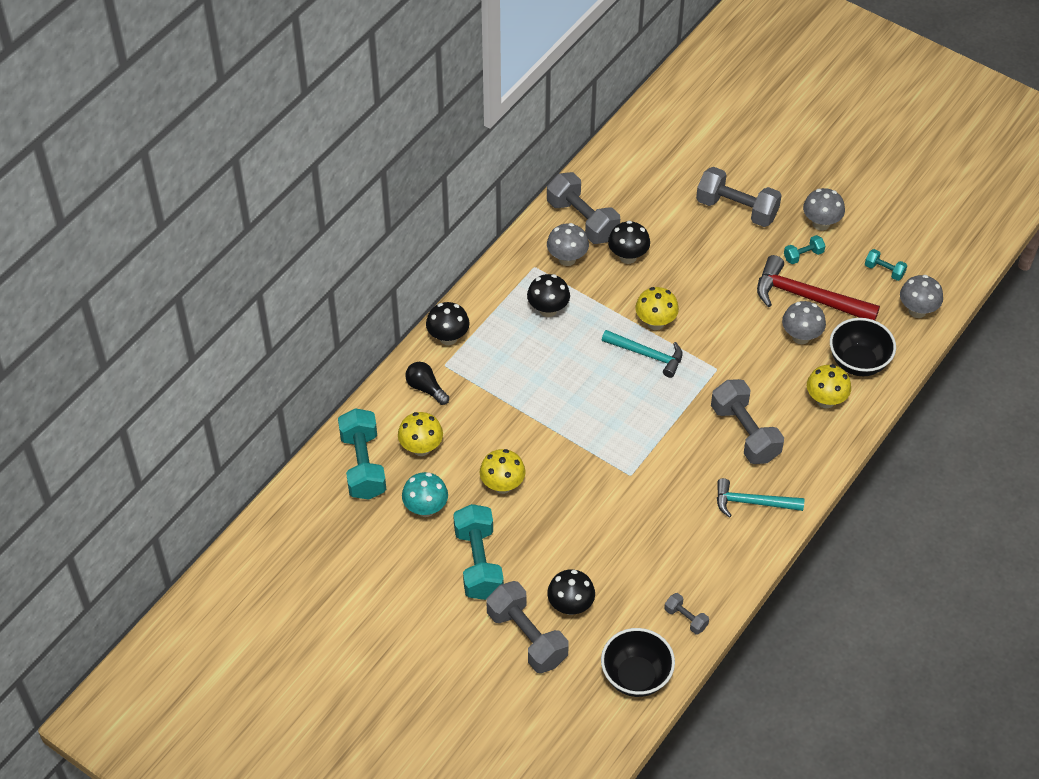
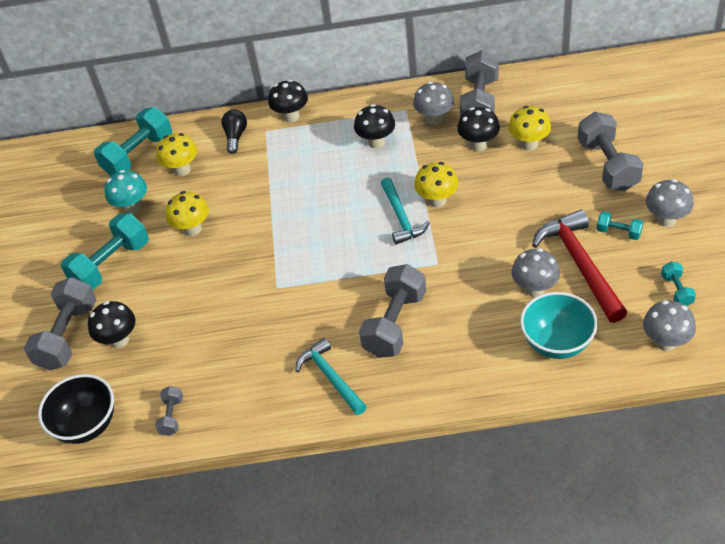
camera: 55 degrees right, 5 degrees down
(825, 400) = (490, 350): yellow mushroom -> yellow mushroom (529, 144)
(858, 362) = (557, 343): black bowl -> turquoise bowl

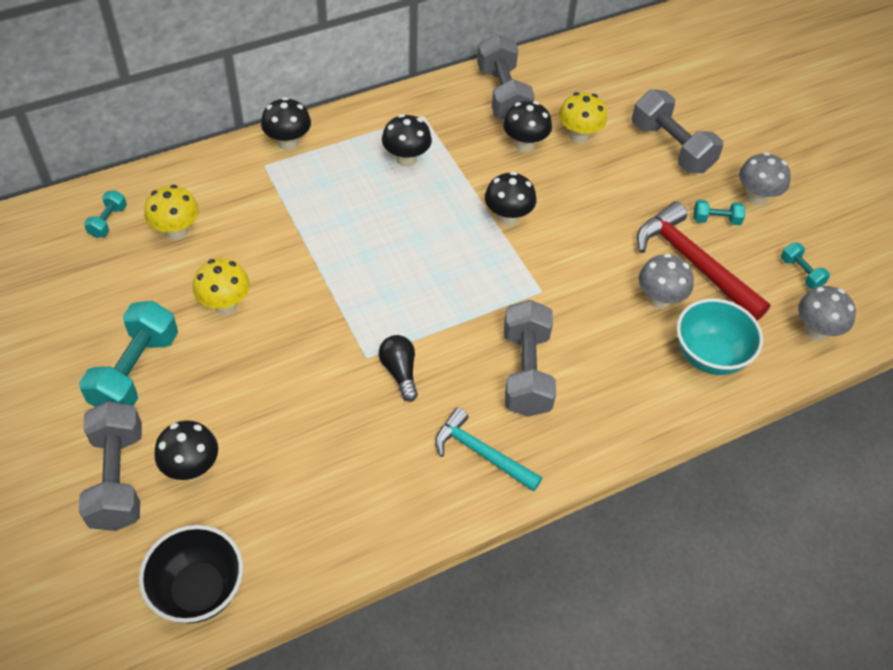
camera: 30 degrees left, 5 degrees up
(132, 207) = (130, 291): turquoise mushroom -> none
(138, 155) = (108, 221): turquoise dumbbell -> turquoise dumbbell, size x0.49
(172, 416) = (307, 550): grey dumbbell -> none
(235, 137) = (228, 178): black light bulb -> black light bulb (400, 372)
(401, 217) = (476, 244): turquoise hammer -> none
(434, 119) = (461, 122): grey mushroom -> none
(437, 200) = (508, 217): yellow mushroom -> black mushroom

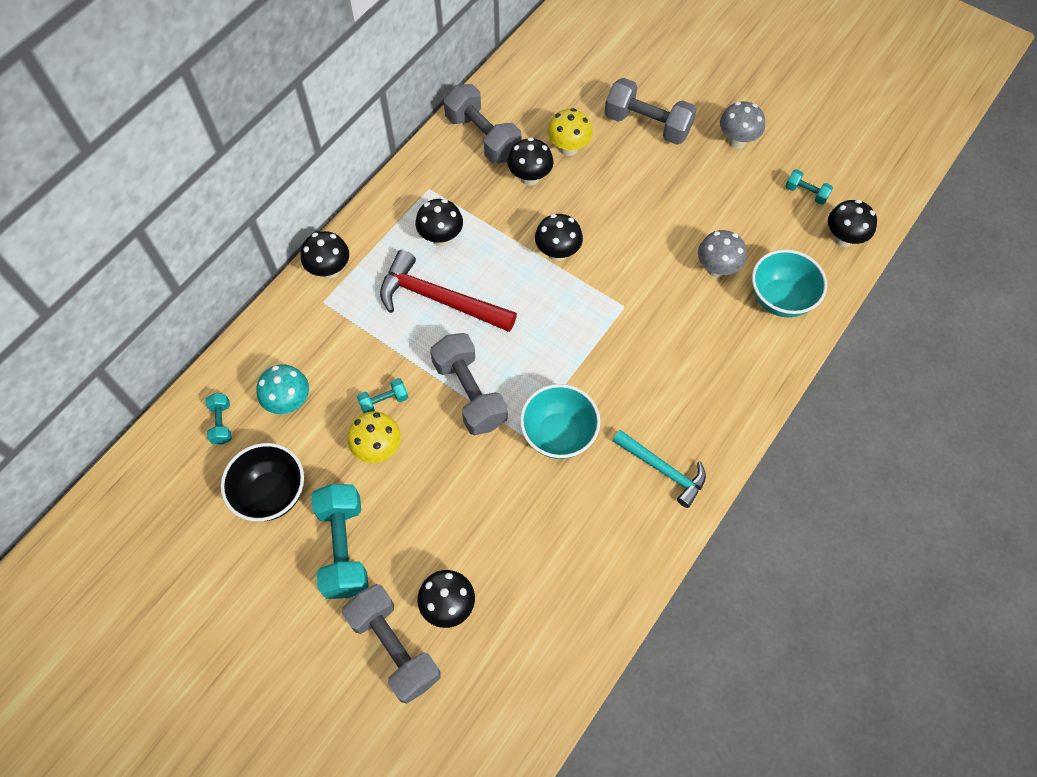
camera: 25 degrees left, 10 degrees up
(176, 231) = (289, 402): yellow mushroom -> turquoise mushroom
(198, 590) = (522, 702): black bowl -> black bowl (271, 494)
(400, 372) = (558, 434): black light bulb -> turquoise bowl
(481, 453) = (663, 470): turquoise hammer -> turquoise hammer turned 150 degrees counterclockwise
(526, 372) = (654, 383): grey dumbbell -> grey dumbbell (469, 393)
(694, 263) = (723, 223): red hammer -> red hammer (439, 299)
(716, 220) = (718, 176): turquoise dumbbell -> turquoise dumbbell (384, 401)
(816, 331) = (843, 239): grey mushroom -> black mushroom

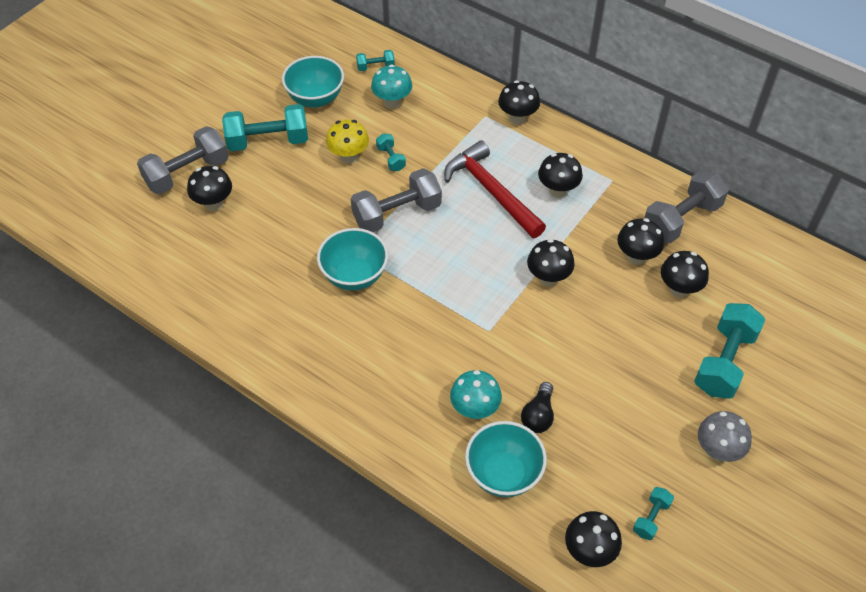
camera: 90 degrees right, 10 degrees down
(271, 494) = (315, 98): black bowl -> turquoise bowl
(439, 299) = (491, 191): red hammer -> red hammer turned 60 degrees counterclockwise
(568, 148) = (679, 289): yellow mushroom -> black mushroom
(647, 125) = (724, 362): grey dumbbell -> turquoise dumbbell
(663, 470) = (314, 353): turquoise hammer -> none
(716, 269) = (538, 415): grey mushroom -> black light bulb
(716, 320) = (474, 409): none -> turquoise mushroom

